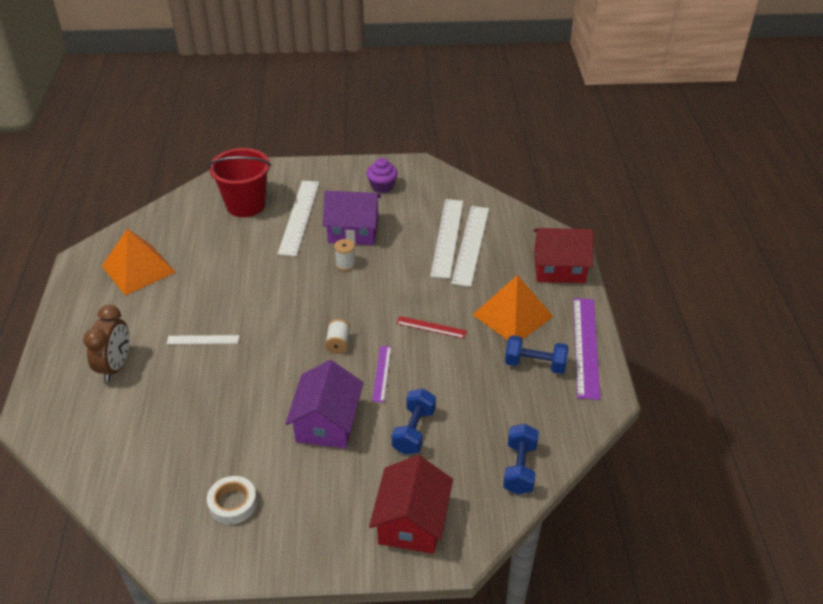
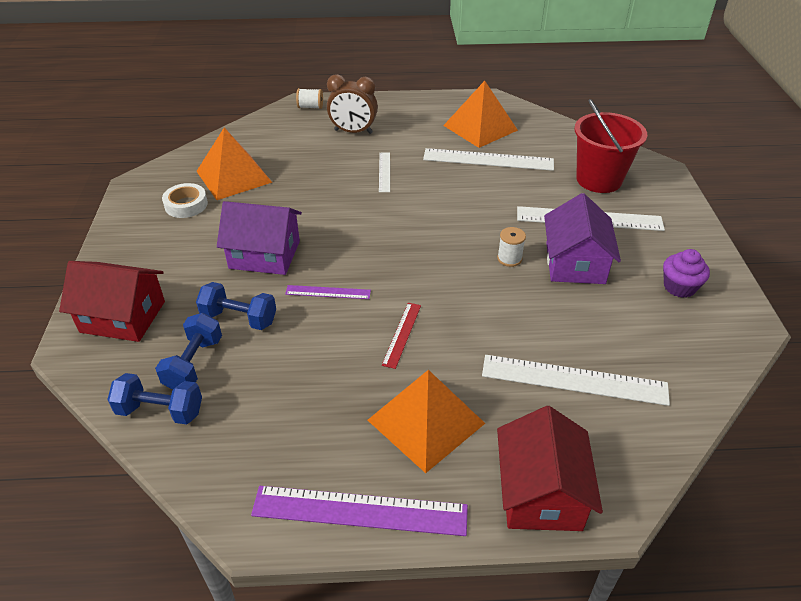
camera: 90 degrees right, 0 degrees up
(184, 466) = (234, 176): none -> orange pyramid
(338, 343) = (376, 258): white spool -> white spool (310, 107)
(447, 237) = (584, 354): white ruler -> white ruler (488, 160)
(535, 364) = (328, 441): blue dumbbell -> blue dumbbell (194, 364)

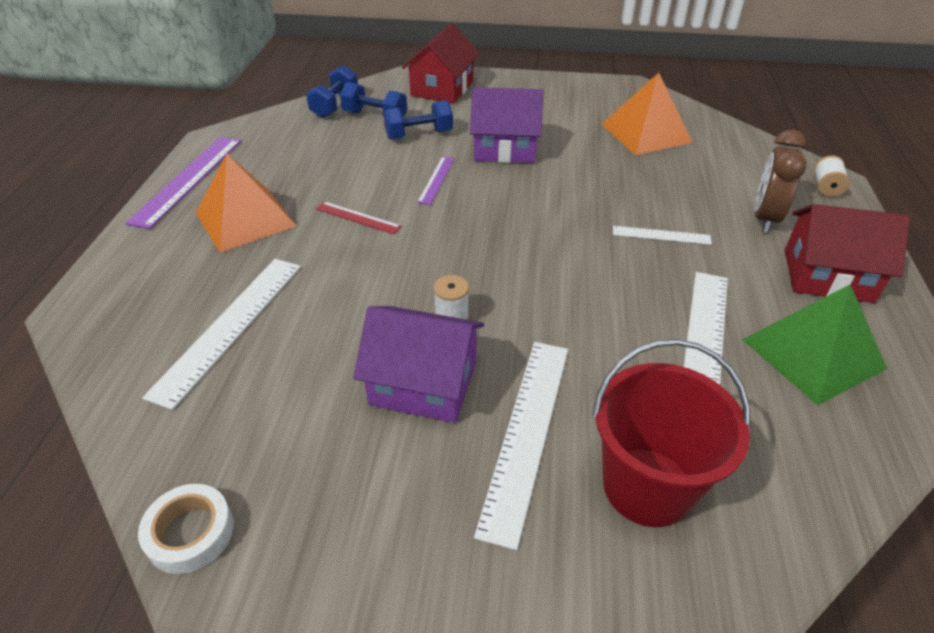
camera: 100 degrees right, 0 degrees up
(186, 205) = (594, 109): white tape -> white tape (190, 533)
(239, 318) = (419, 135): blue dumbbell -> blue dumbbell turned 45 degrees clockwise
(264, 254) = (505, 148): purple house -> purple house turned 75 degrees clockwise
(480, 127) = (813, 354): orange pyramid -> green pyramid
(540, 493) = (126, 271): red house -> red house (827, 275)
(679, 287) = (327, 500): purple cupcake -> none

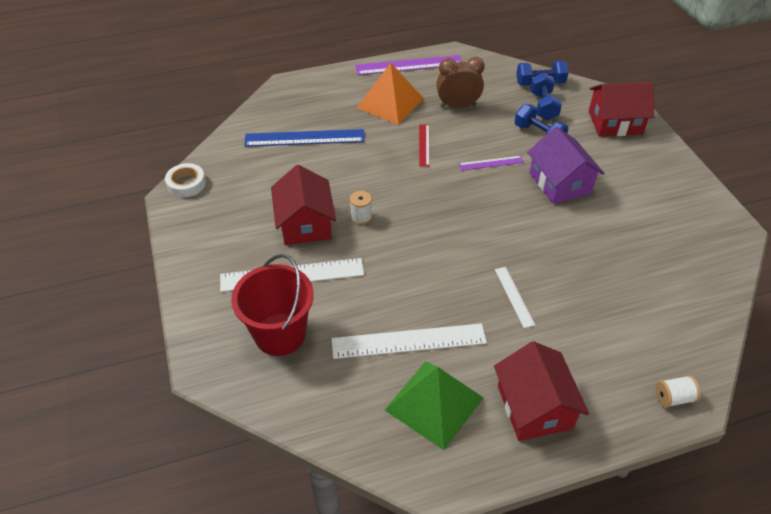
camera: 65 degrees right, 5 degrees up
(229, 326) = (304, 138): white ruler -> blue ruler
(423, 383) = (305, 223): purple house -> red house
(646, 133) = (658, 257): orange pyramid -> none
(764, 218) = (586, 357): brown clock -> brown clock (458, 106)

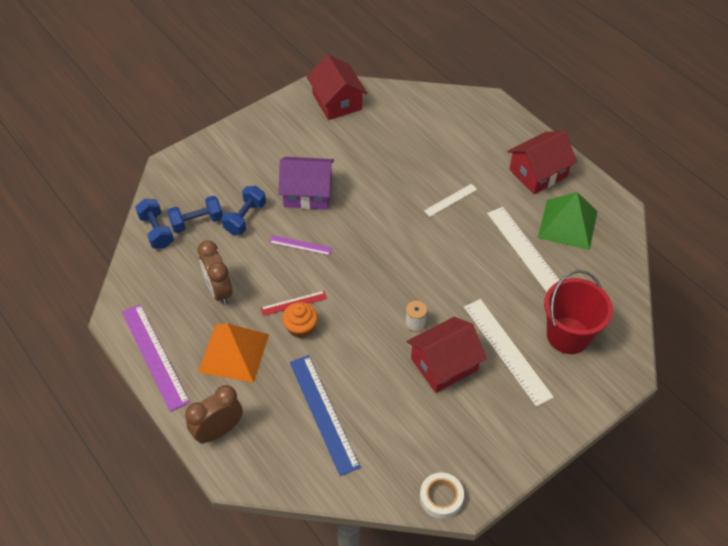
camera: 110 degrees left, 5 degrees up
(324, 84) = (218, 431): none -> brown clock
(395, 143) = (301, 327): none -> orange cupcake
(491, 163) = (300, 245): purple ruler -> purple ruler turned 45 degrees counterclockwise
(560, 183) = (308, 193): purple house -> purple house turned 45 degrees clockwise
(615, 122) = (206, 167): red house -> red house (337, 102)
(673, 398) = (490, 110): white spool -> none

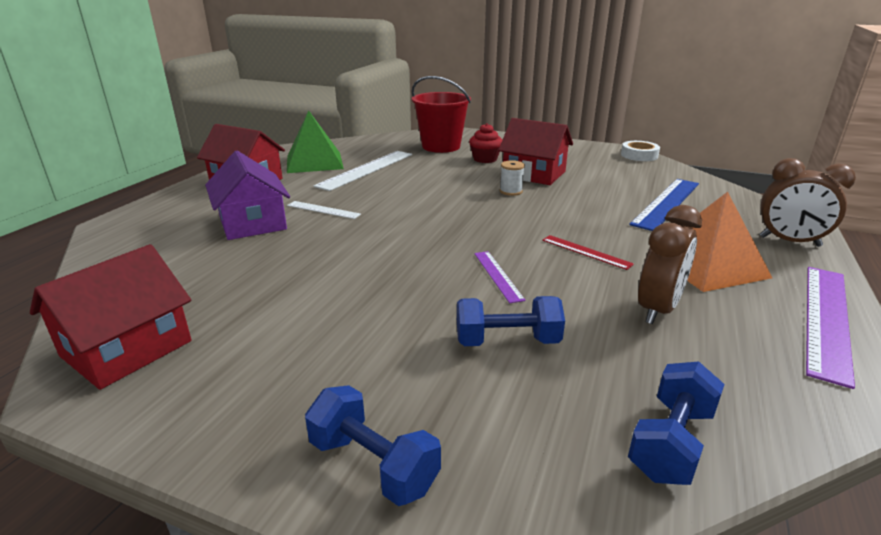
camera: 120 degrees left, 25 degrees down
(197, 222) = (581, 394): blue dumbbell -> blue dumbbell (373, 464)
(301, 327) = (607, 238): orange cupcake -> none
(308, 193) = (395, 302): purple house -> purple house (252, 223)
(507, 351) = (485, 159): white ruler -> red cupcake

